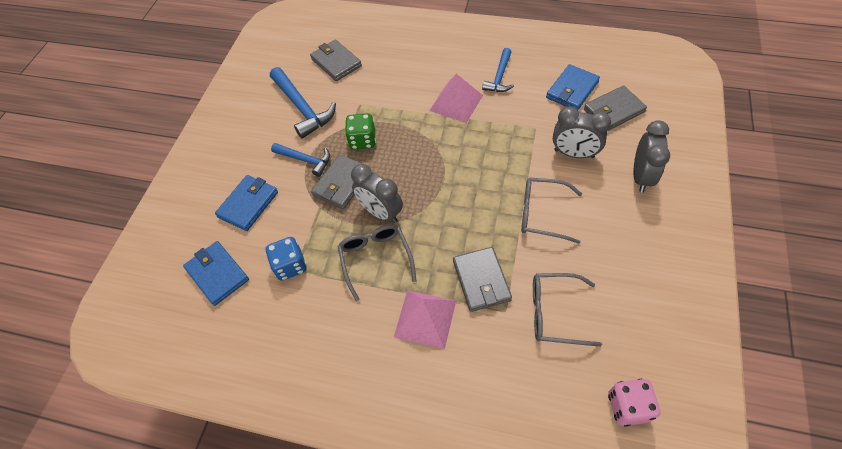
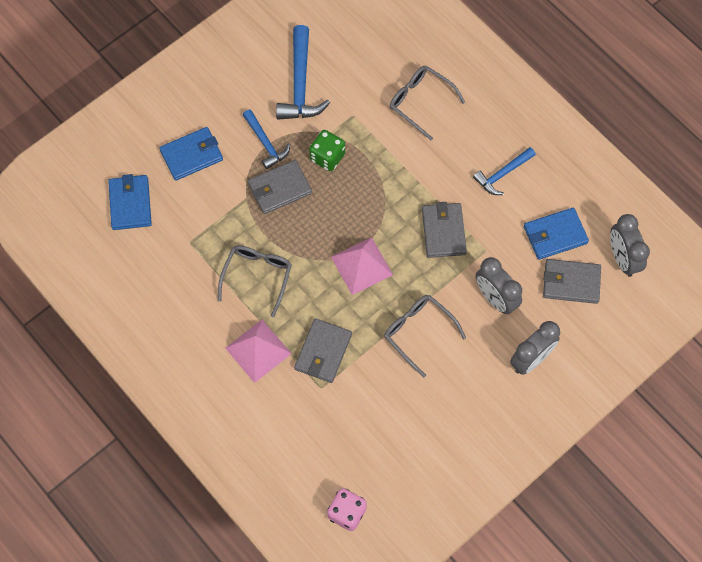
camera: 30 degrees right, 10 degrees up
(290, 266) = (189, 236): blue dice -> none
(336, 62) = (366, 51): grey wallet -> grey wallet (443, 231)
(381, 212) = (291, 238): grey clock -> grey clock (622, 258)
(456, 103) = (439, 174): pink pyramid -> pink pyramid (361, 265)
(555, 313) = (356, 415): grey glasses -> grey glasses (420, 102)

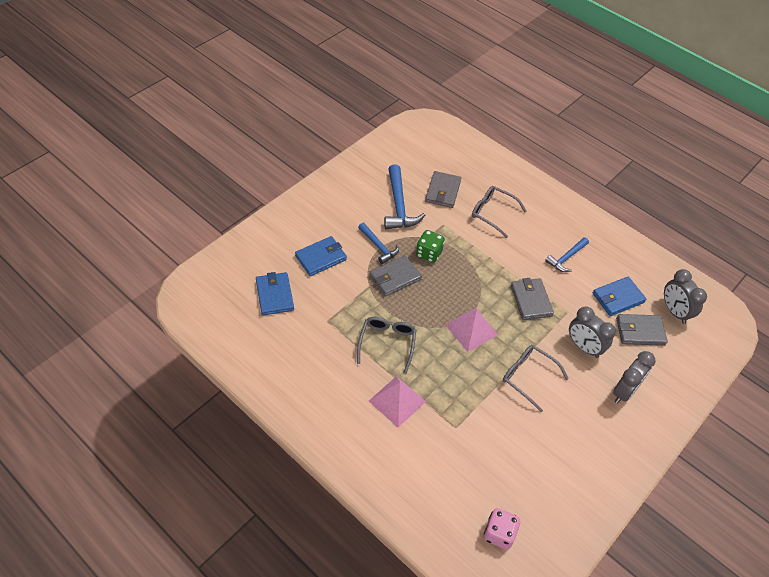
camera: 10 degrees left, 15 degrees down
(323, 352) = (452, 398): grey wallet -> grey wallet (443, 191)

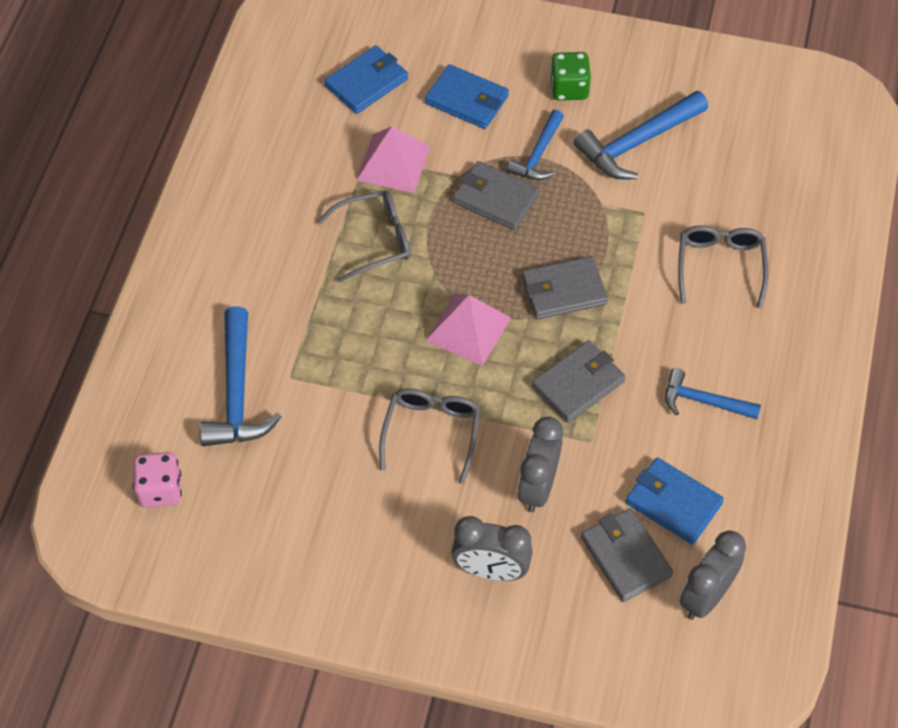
camera: 65 degrees right, 5 degrees up
(397, 401) = (289, 292): pink pyramid -> pink pyramid (393, 163)
(429, 253) = (572, 219): green dice -> green dice (569, 89)
(443, 191) = (713, 183): grey wallet -> grey wallet (563, 291)
(452, 460) = (237, 393): none -> blue hammer

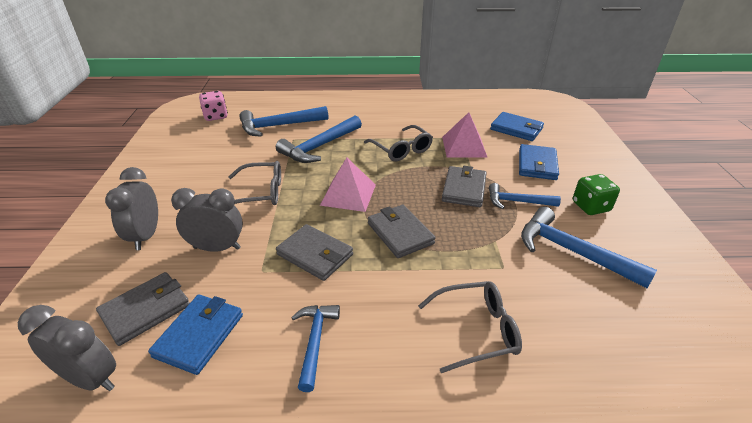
camera: 75 degrees right, 20 degrees down
(329, 343) = (319, 147): none -> blue hammer

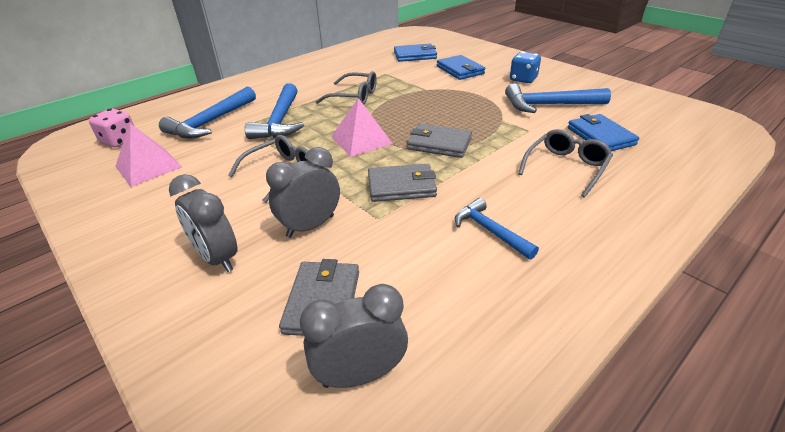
camera: 40 degrees left, 0 degrees up
(199, 335) = (402, 283): blue wallet -> blue wallet (600, 136)
(464, 147) = (397, 78): pink pyramid -> pink pyramid (148, 166)
(464, 189) = (438, 101): grey wallet -> none
(517, 202) = (481, 94): blue hammer -> none
(590, 207) = (523, 79): green dice -> blue dice

